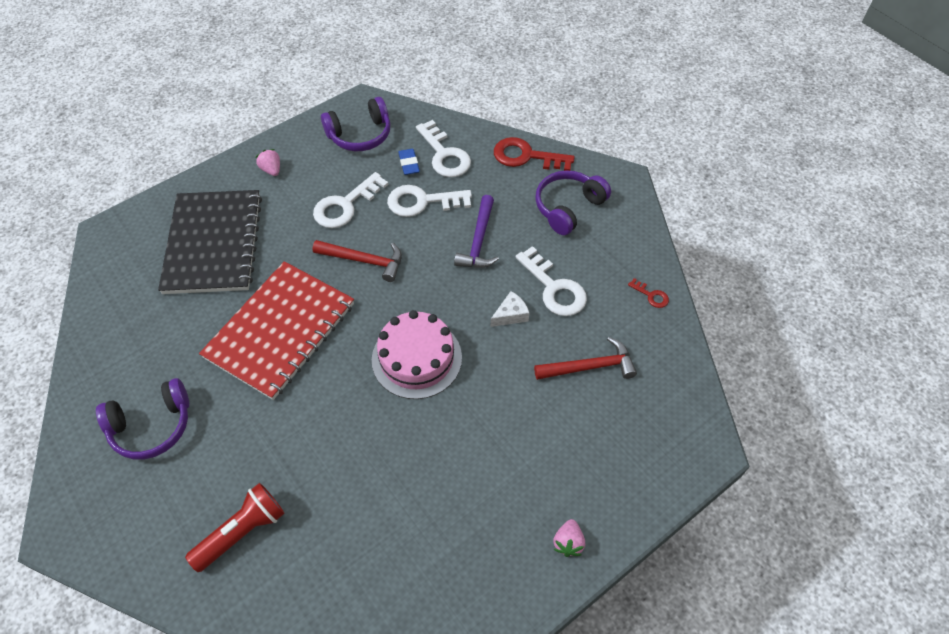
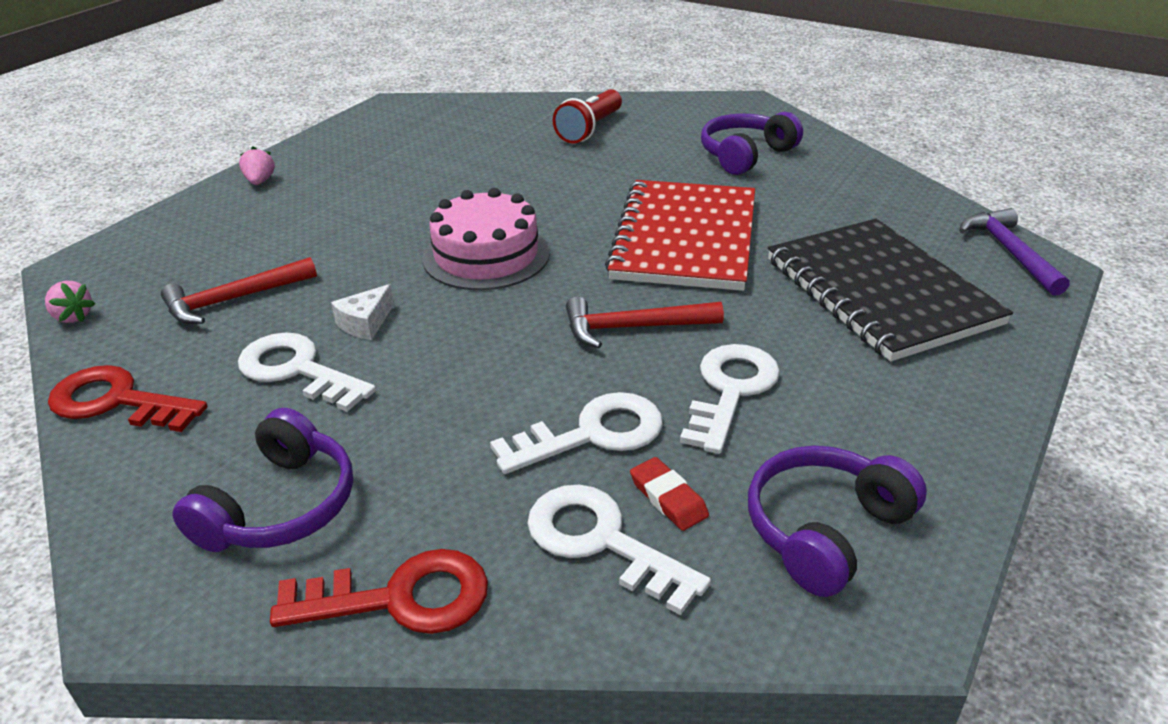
camera: 160 degrees right, 20 degrees down
(271, 170) = (923, 408): pink strawberry -> pink strawberry (73, 317)
(409, 164) = (668, 498): blue eraser -> red eraser
(478, 241) = (453, 401): purple hammer -> purple hammer (1010, 252)
(651, 295) = (116, 401): red key -> red key, size x2.09

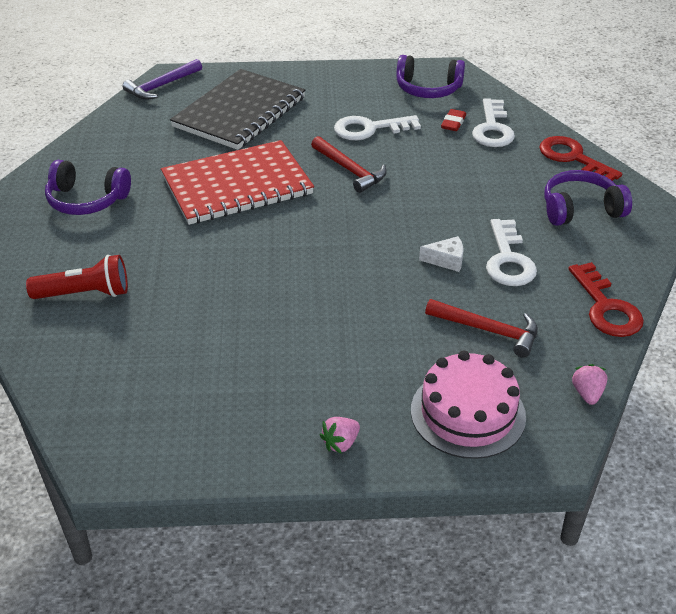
camera: 125 degrees left, 5 degrees up
(486, 255) = (331, 252): pink cake -> pink cake (468, 413)
(593, 434) = (440, 152): white key -> none

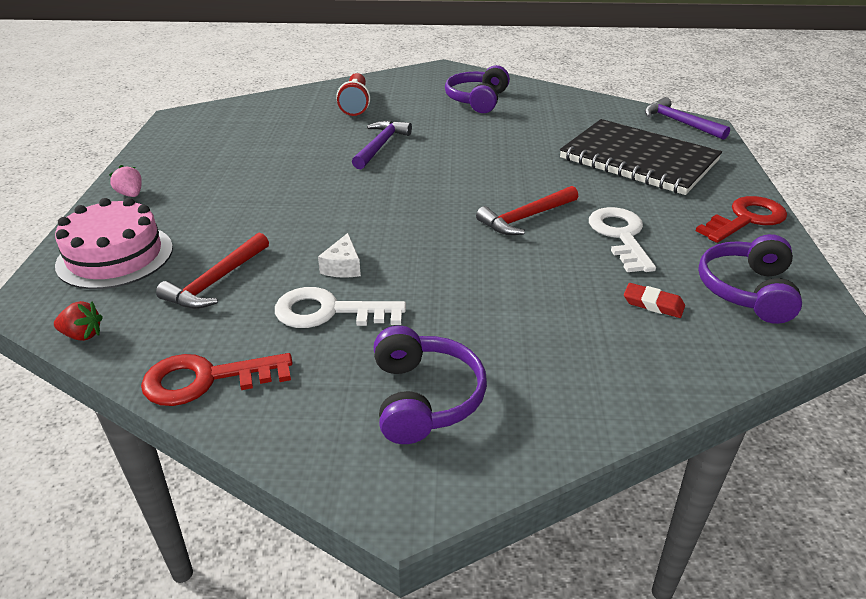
camera: 95 degrees right, 5 degrees down
(208, 261) = (380, 146): none -> purple hammer
(237, 185) = (497, 158): red notebook -> none
(492, 129) = (644, 340): white key -> none
(572, 158) = (569, 417): red key -> red key (746, 219)
(587, 393) = (82, 335): pink strawberry -> red strawberry

